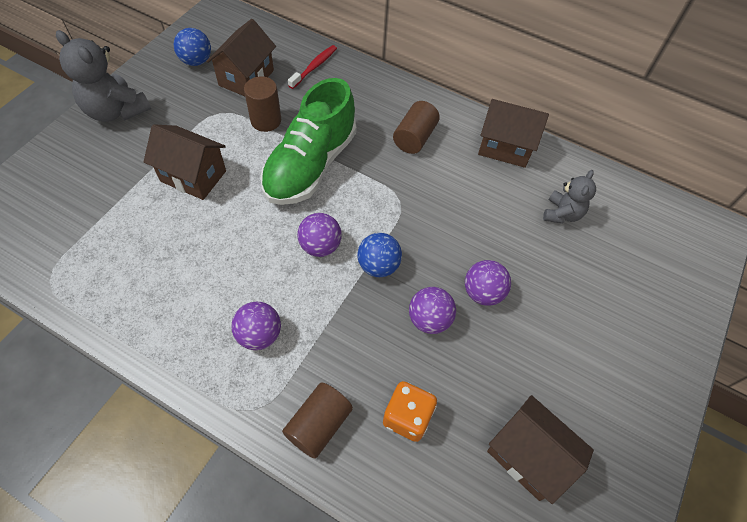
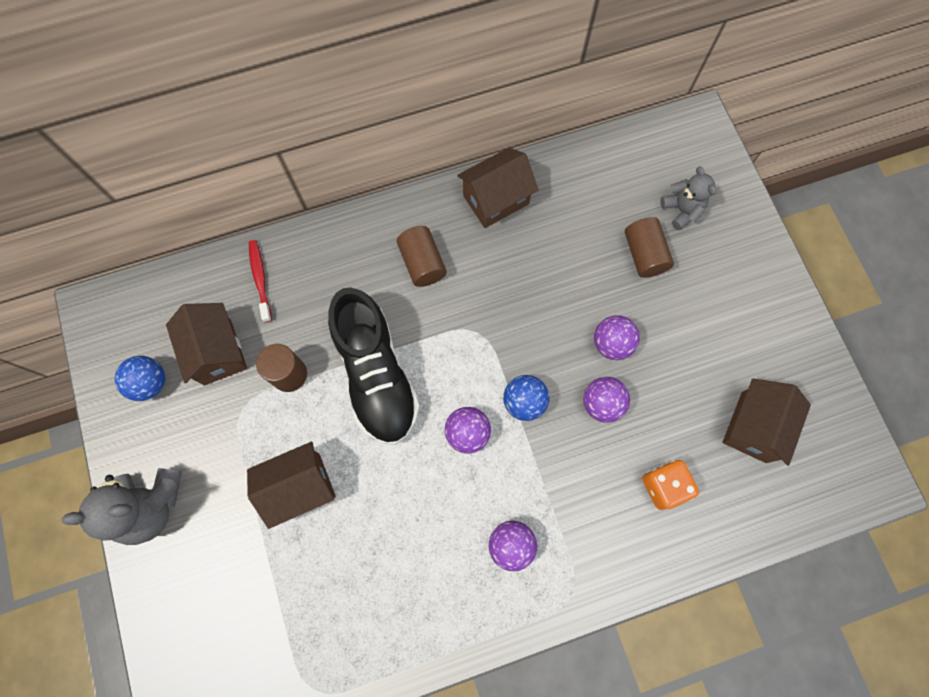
camera: 45 degrees left, 15 degrees up
(310, 165) = (376, 375): green shoe -> black shoe
(319, 425) = (620, 555): brown cylinder -> brown cylinder (644, 254)
(528, 456) = (753, 427): brown house -> brown house turned 60 degrees counterclockwise
(562, 214) = (594, 219): grey teddy bear -> grey teddy bear (681, 210)

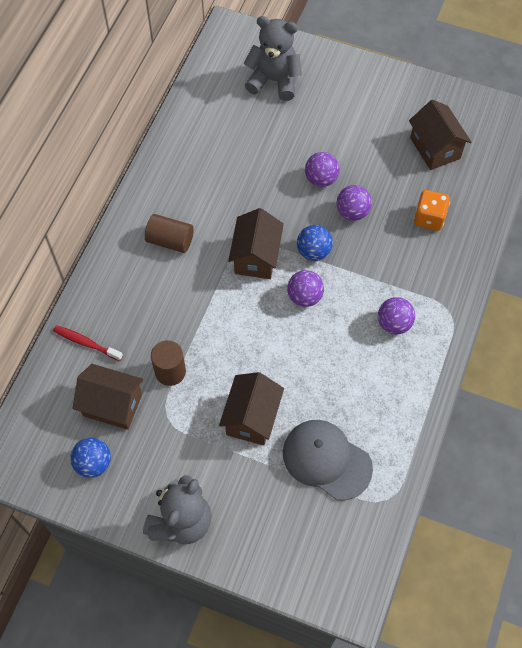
camera: 50 degrees left, 10 degrees down
(310, 594) = (326, 460): none -> grey cap
(376, 375) = (219, 320): black shoe -> none
(496, 200) = (169, 169): brown house -> brown house (256, 257)
(644, 254) = (282, 120): brown cylinder -> none
(681, 210) = (274, 81): grey teddy bear -> grey teddy bear, size x1.66

